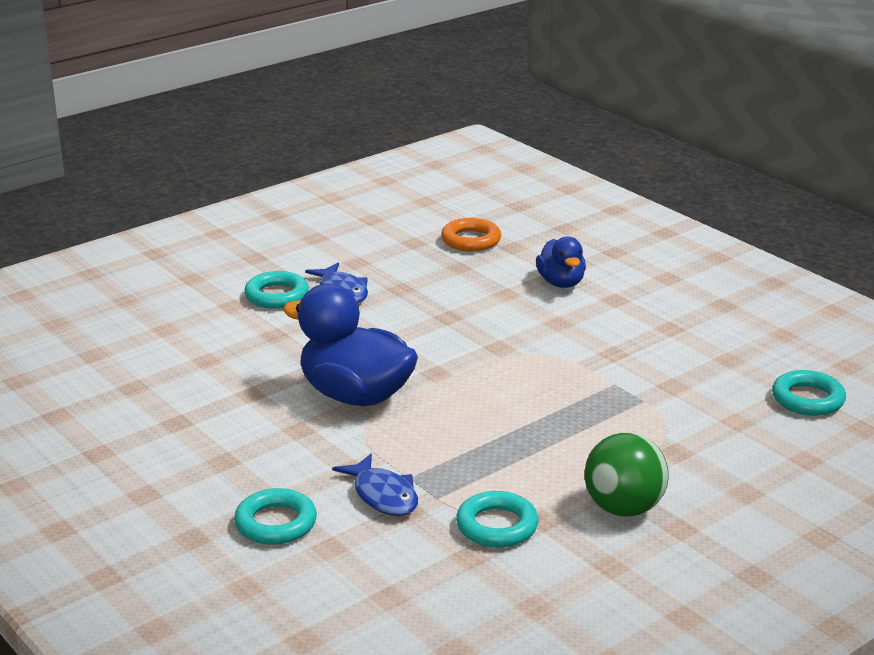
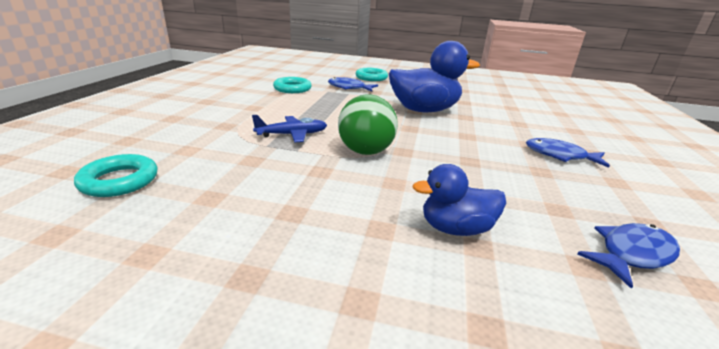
camera: 140 degrees right, 0 degrees up
(277, 295) = (576, 142): turquoise ring -> none
(471, 240) = (632, 254): orange ring -> blue fish
(561, 283) = (455, 228): blue duck -> blue duck turned 45 degrees counterclockwise
(600, 407) = (292, 135): none -> blue plane
(624, 508) = (240, 101): green ball -> green ball (365, 151)

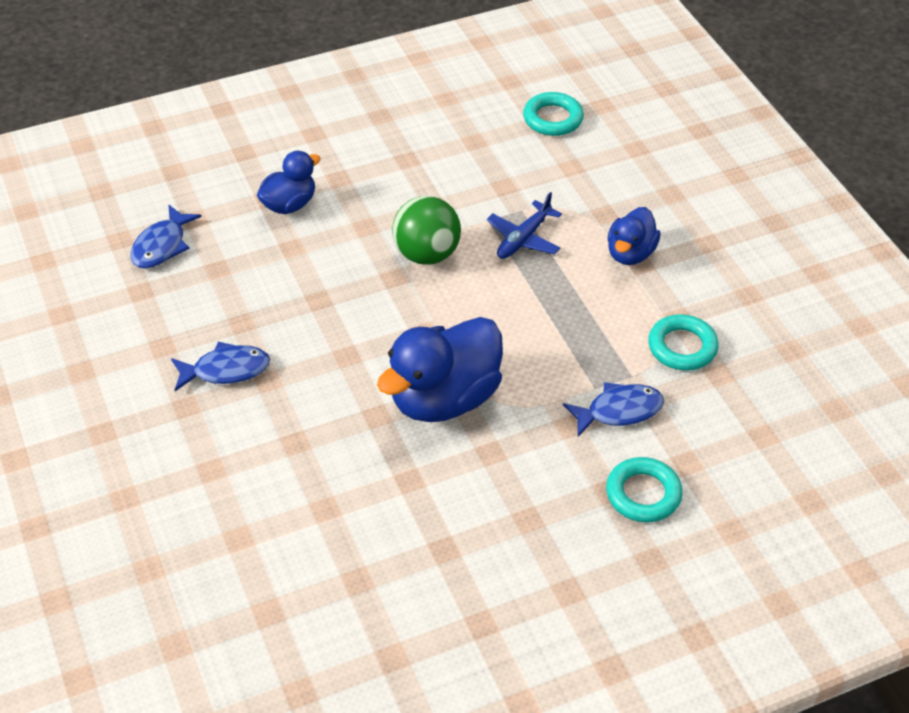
camera: 145 degrees right, 20 degrees up
(250, 111) = (630, 253): none -> blue duck

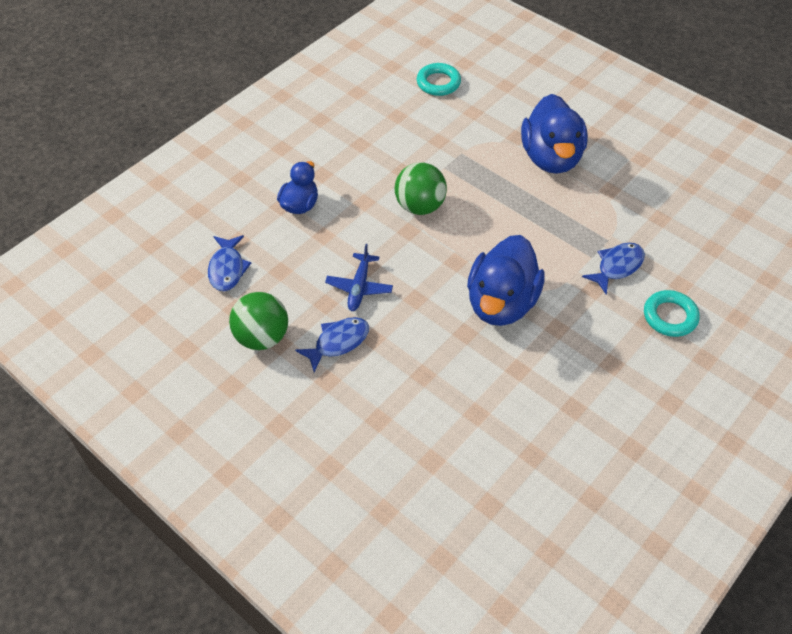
camera: 25 degrees left, 5 degrees up
(148, 333) = (262, 337): none -> green ball
(523, 238) = (476, 172): blue plane -> blue plane (359, 287)
(630, 253) = (551, 158): blue duck -> blue duck, size x1.77
(682, 347) = (625, 209): turquoise ring -> none

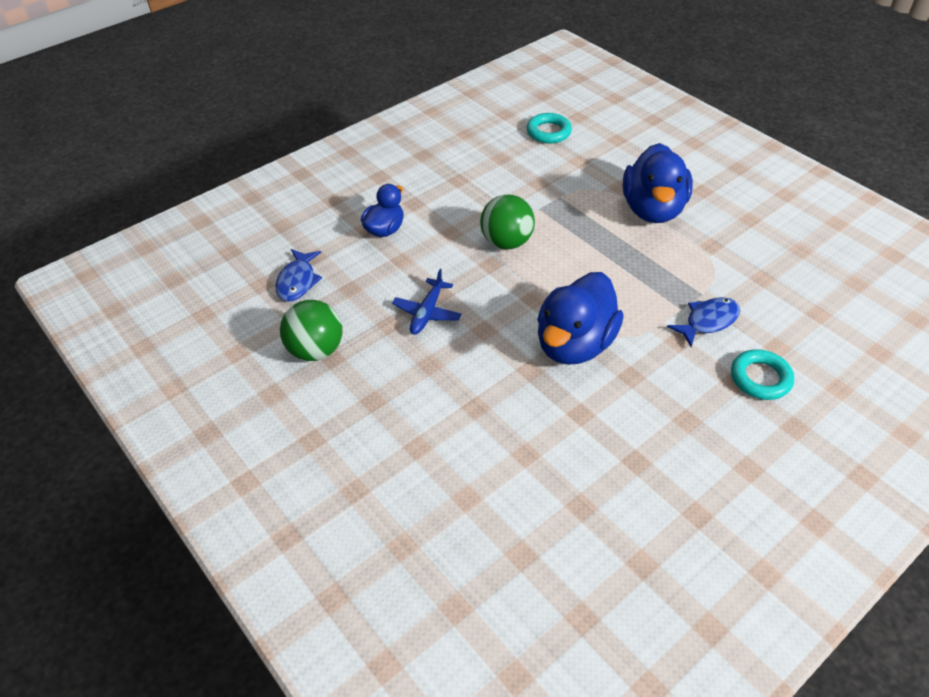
camera: 10 degrees right, 5 degrees down
(338, 342) = (393, 364): blue fish -> none

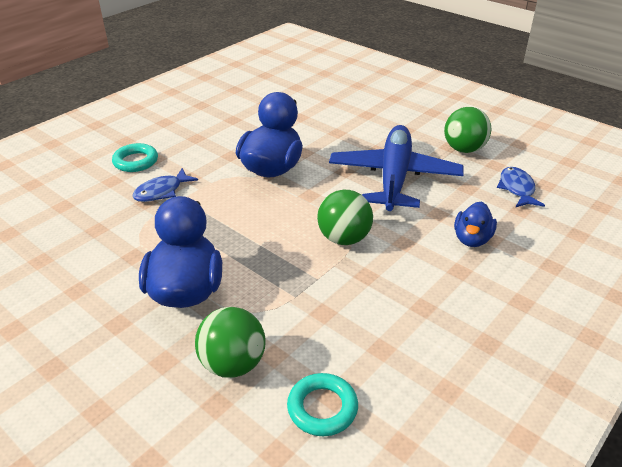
camera: 170 degrees right, 10 degrees down
(427, 312) = (394, 177): blue plane -> blue plane, size x2.24
(608, 158) = (233, 364): none -> green ball

